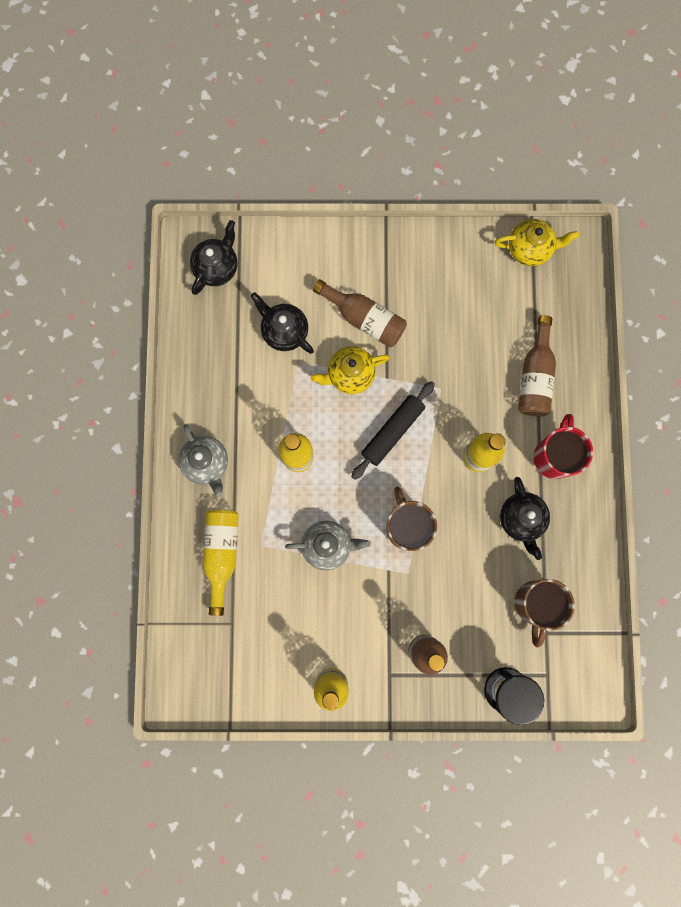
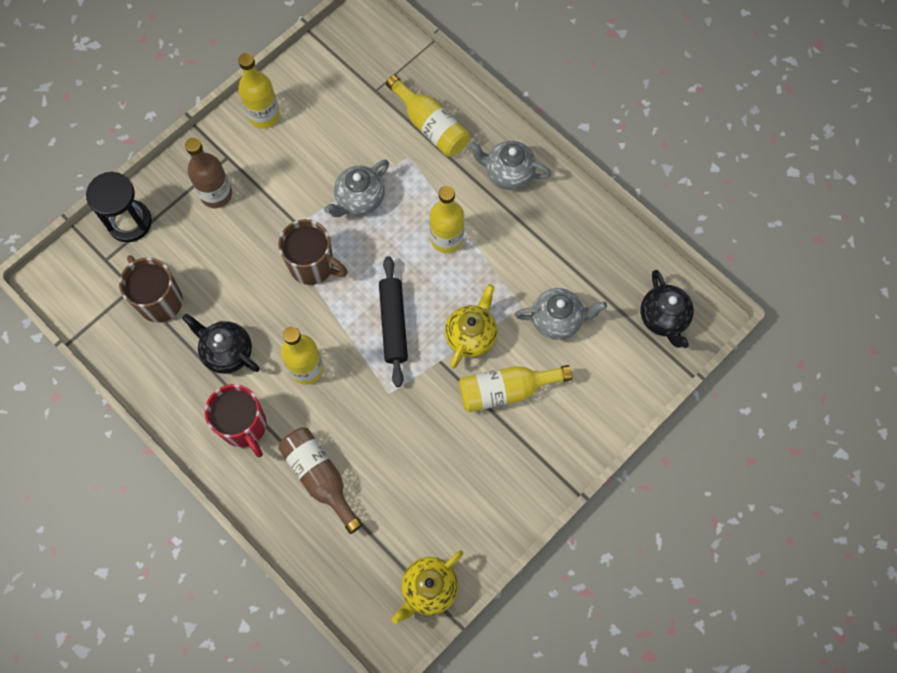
camera: 135 degrees right, 10 degrees down
(284, 331) = (557, 320): black teapot -> grey teapot
(364, 319) = (506, 390): brown bottle -> yellow bottle

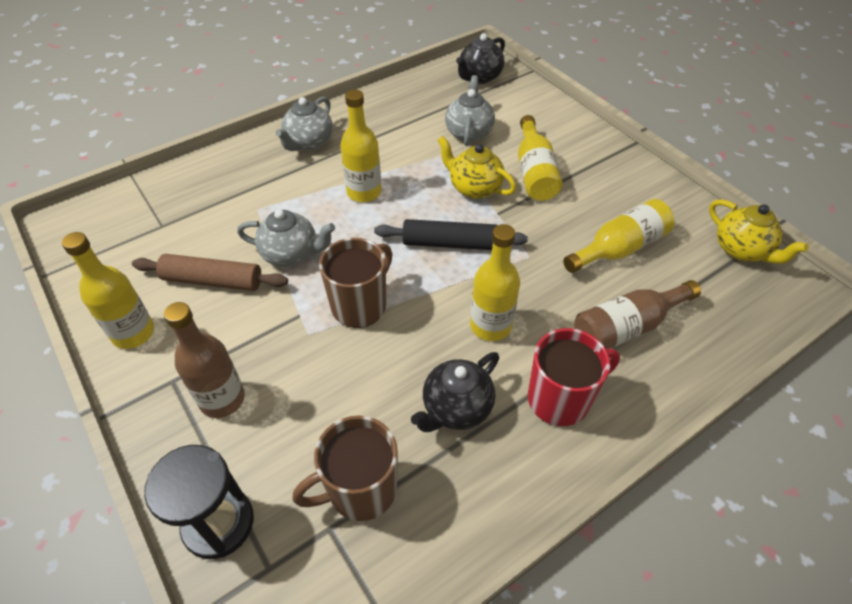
camera: 80 degrees left, 20 degrees down
(322, 150) = (213, 280): none -> brown rolling pin
(359, 199) = (291, 254): grey teapot -> grey teapot turned 45 degrees counterclockwise
(430, 126) = (229, 188): yellow bottle -> yellow bottle (619, 248)
(663, 318) = (479, 77): black teapot -> black teapot turned 135 degrees clockwise

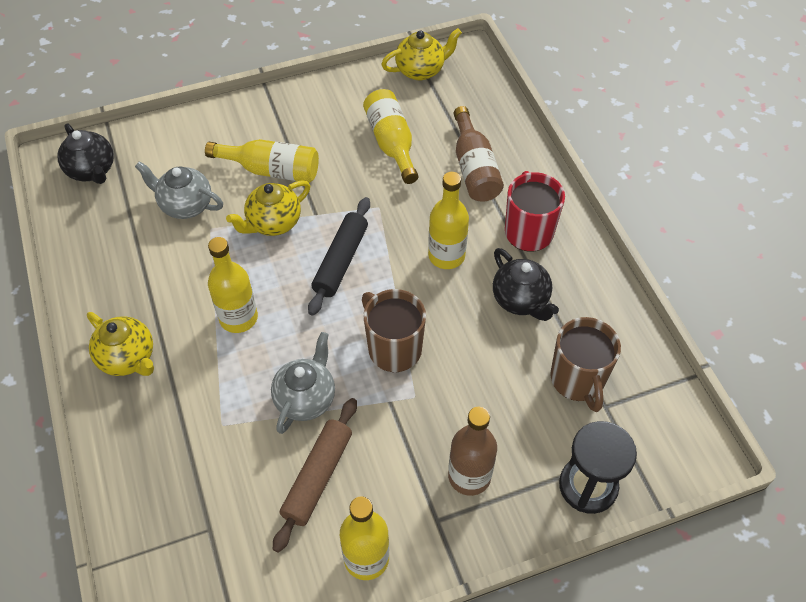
camera: 75 degrees left, 5 degrees up
(309, 143) = (128, 358): grey teapot -> yellow teapot

